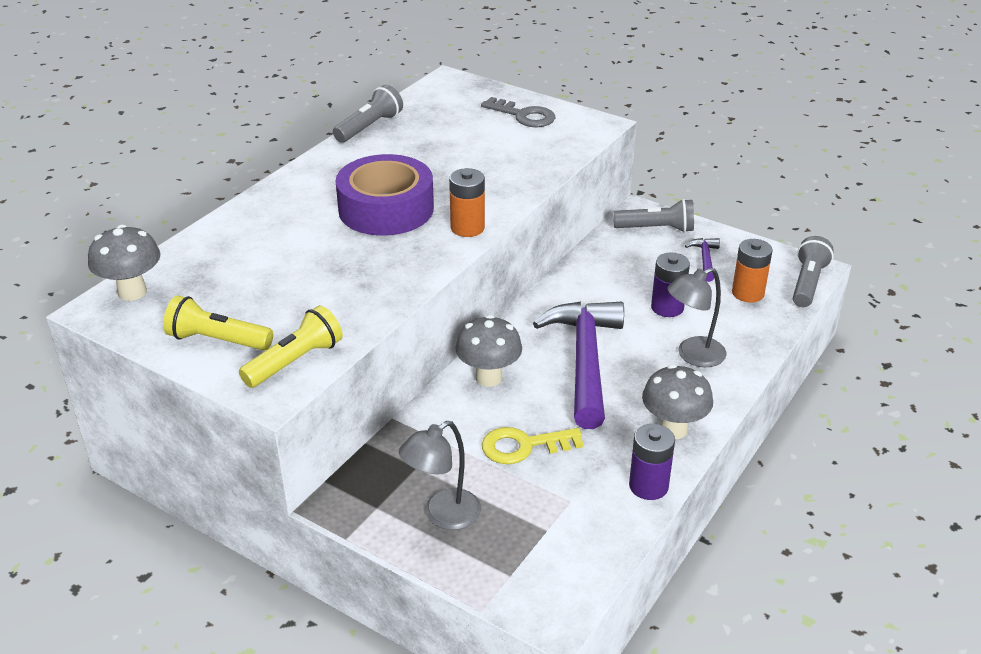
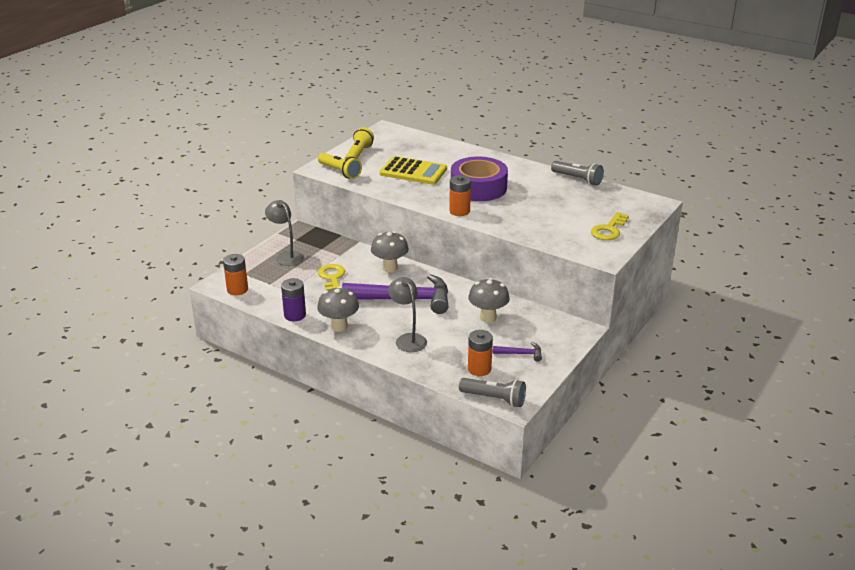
camera: 90 degrees right, 5 degrees down
(132, 292) = (398, 133): grey mushroom -> grey mushroom (488, 317)
(312, 273) = (413, 171): none -> yellow calculator
(524, 116) = (609, 230): grey key -> yellow key
(571, 578) = (237, 289): none -> orange battery
(656, 229) = (559, 335): grey flashlight -> none
(667, 307) = (460, 333): purple battery -> none

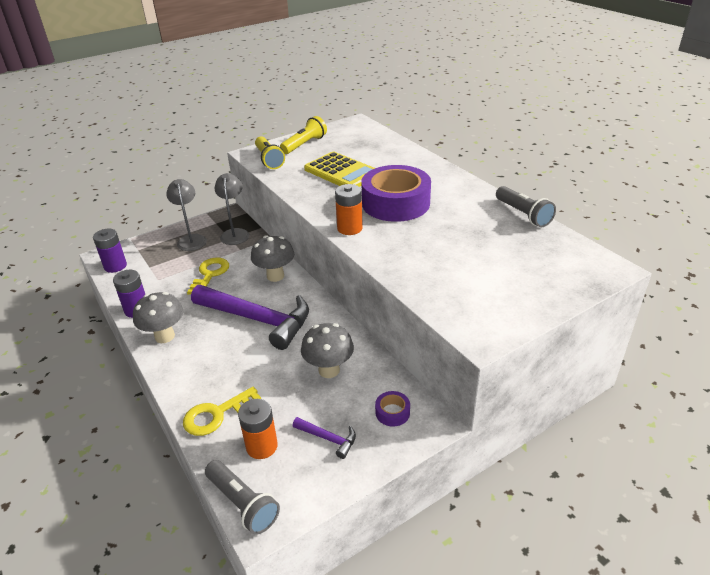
camera: 25 degrees right, 5 degrees up
(237, 289) = (115, 266): orange battery -> purple battery
(408, 339) = (218, 374): grey lamp -> grey lamp (235, 233)
(551, 330) = (392, 412): none -> purple tape
(609, 230) = (516, 294): yellow key -> yellow key (216, 415)

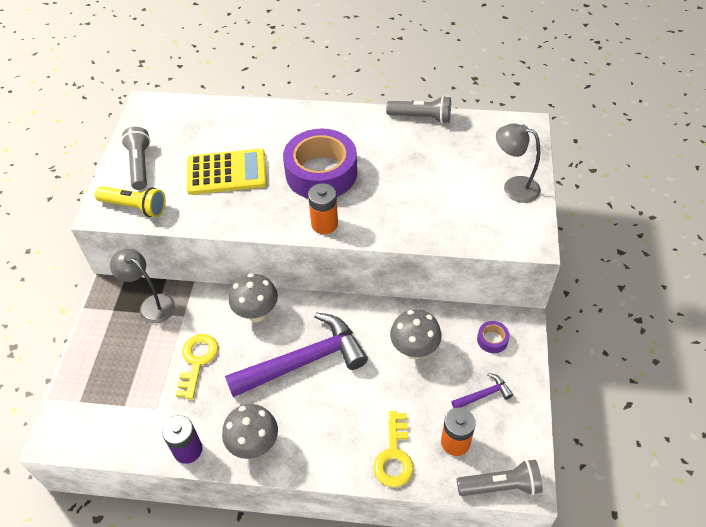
camera: 50 degrees left, 15 degrees up
(115, 266) = (87, 435): purple battery -> none
(191, 239) = (117, 345): grey lamp -> grey lamp (513, 187)
(210, 274) = (197, 361): yellow key -> yellow key turned 45 degrees clockwise
(304, 144) = (140, 165): yellow flashlight -> grey flashlight

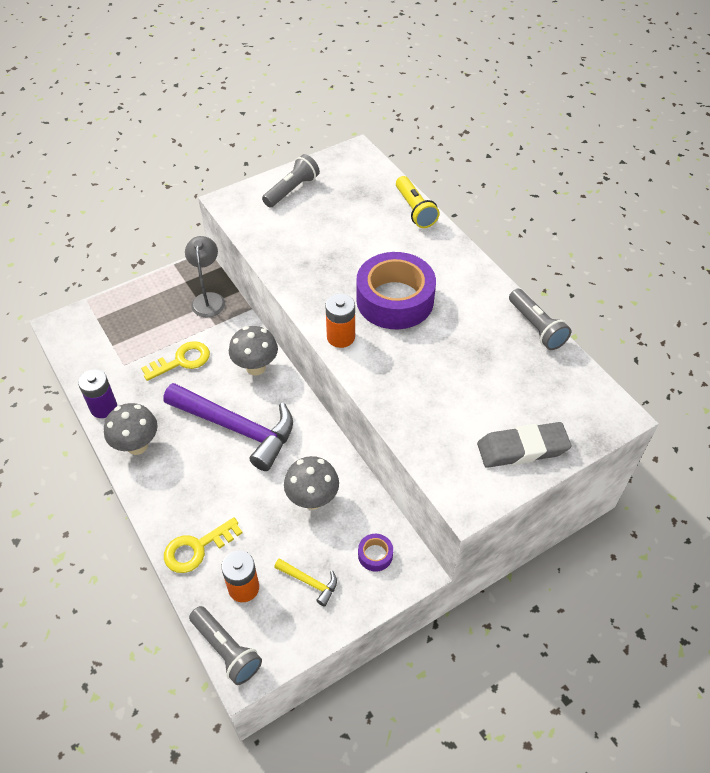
camera: 50 degrees right, 0 degrees up
(135, 207) = (249, 215): yellow flashlight -> yellow flashlight (415, 210)
(227, 172) = (335, 242): yellow calculator -> none
(484, 394) = (309, 582): purple hammer -> yellow hammer
(513, 187) = (522, 448): grey lamp -> grey eraser

